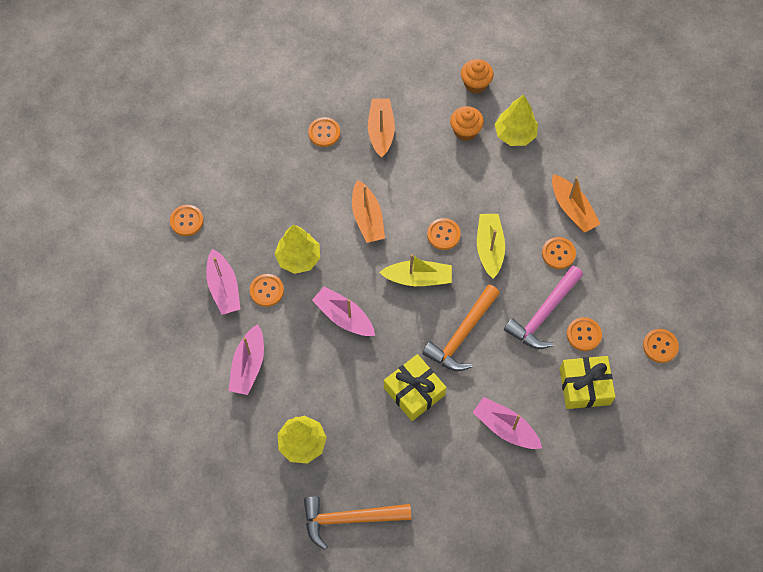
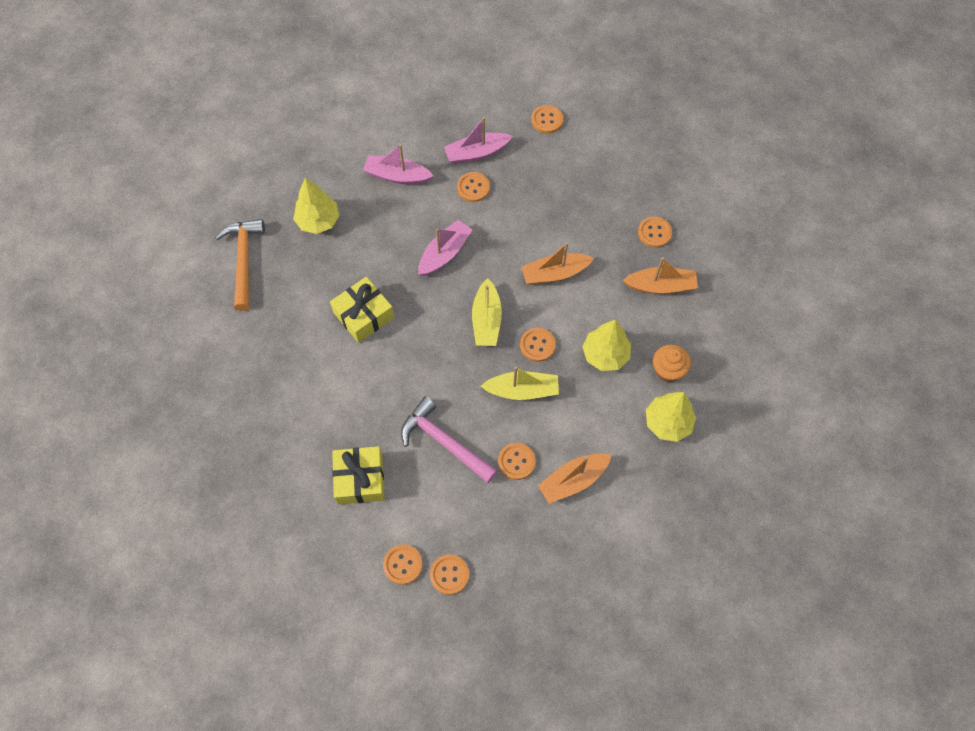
camera: 90 degrees right, 0 degrees up
(298, 258) = (508, 213): yellow tree -> yellow tree (605, 355)
(462, 334) = (422, 360): orange hammer -> none
(475, 84) = (732, 383): orange cupcake -> none
(505, 428) = (320, 398): pink boat -> none
(583, 334) = (419, 482): orange button -> orange button (449, 574)

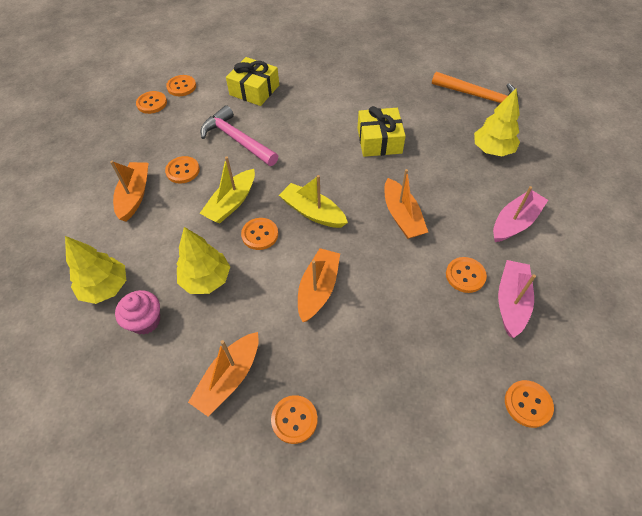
camera: 125 degrees right, 10 degrees down
(444, 253) = (402, 216): pink boat -> orange boat
(444, 442) = (237, 140): pink hammer -> pink hammer turned 120 degrees counterclockwise
(668, 370) = (145, 321): orange cupcake -> pink cupcake

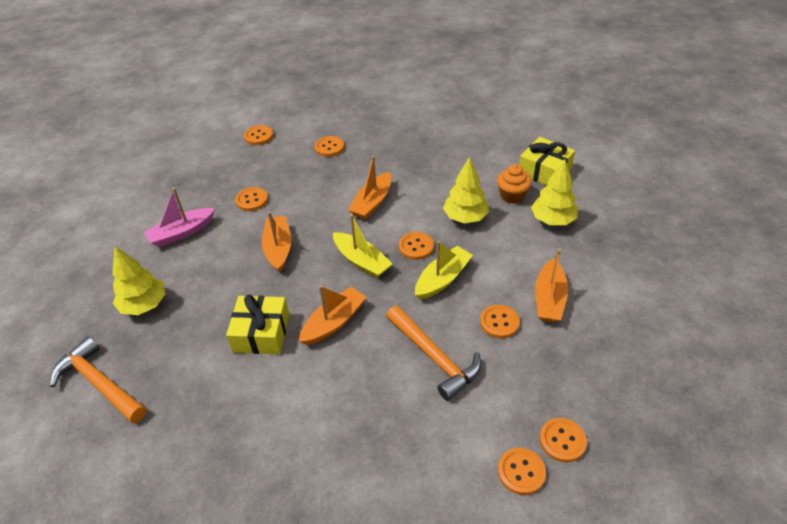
camera: 170 degrees left, 10 degrees down
(145, 321) = (512, 196): pink cupcake -> orange cupcake
(229, 378) = (446, 161): orange boat -> orange boat (334, 322)
(237, 140) = (434, 357): pink hammer -> orange hammer
(254, 90) = (405, 445): yellow gift -> yellow gift (544, 171)
(294, 419) = (404, 141): orange button -> orange button (329, 147)
(511, 302) = (229, 182): pink boat -> none

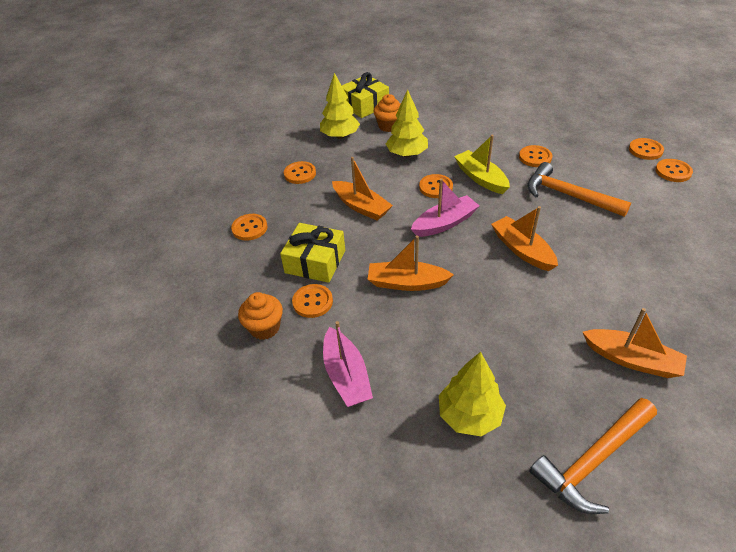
camera: 75 degrees left, 0 degrees up
(225, 183) = (264, 327): none -> orange cupcake
(258, 136) = (184, 289): orange button -> orange button (300, 174)
(261, 333) = (529, 304): yellow gift -> yellow gift (315, 261)
(361, 261) = (444, 223): yellow boat -> pink boat
(434, 357) = (568, 195): orange hammer -> orange hammer turned 120 degrees counterclockwise
(549, 299) = (514, 131): orange boat -> orange boat (631, 359)
(552, 220) = (427, 113): yellow tree -> yellow tree (340, 136)

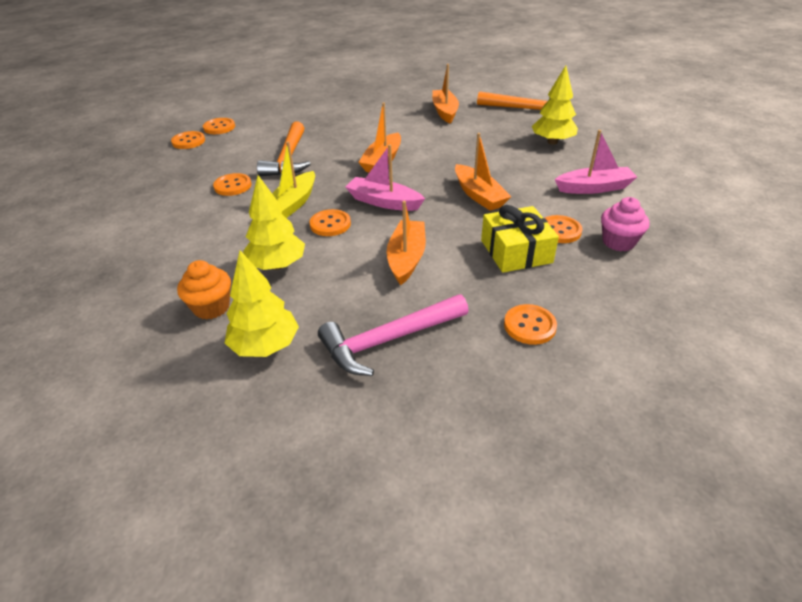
camera: 125 degrees left, 5 degrees down
(264, 327) = (618, 242): orange cupcake -> pink cupcake
(300, 174) = (389, 340): orange button -> pink hammer
(346, 375) = (594, 188): pink boat -> pink boat turned 45 degrees clockwise
(365, 105) = (151, 362): yellow gift -> none

